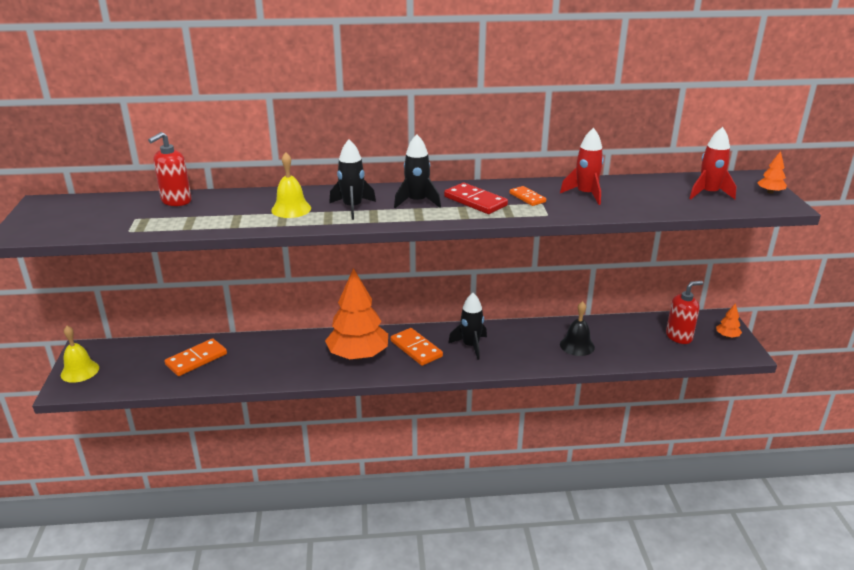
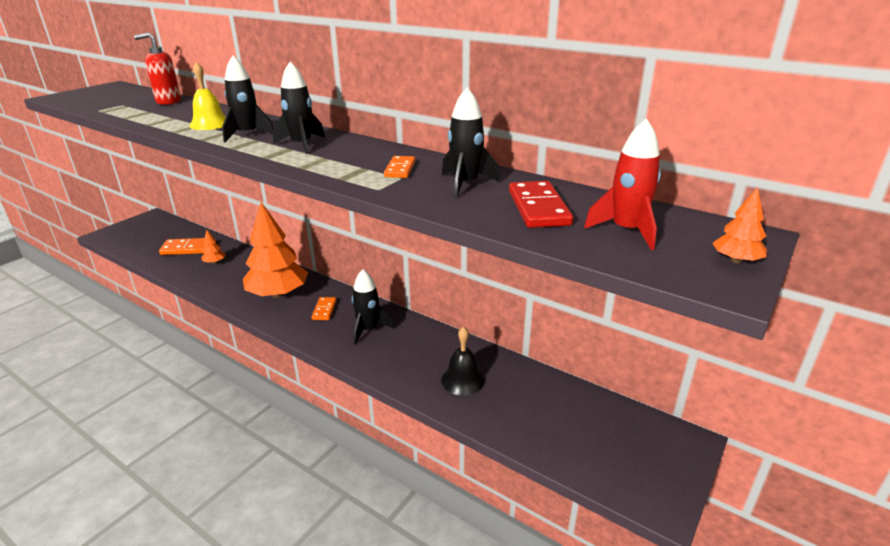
camera: 40 degrees right, 0 degrees up
(80, 371) = (128, 228): yellow bell -> none
(416, 349) = (324, 310): orange domino -> orange domino, size x0.62
(475, 201) = (347, 158): red domino -> red domino (538, 208)
(585, 194) = (466, 184): red rocket -> black rocket
(679, 336) = (595, 433): red soap dispenser -> none
(727, 336) = (664, 468): orange tree -> orange tree (215, 262)

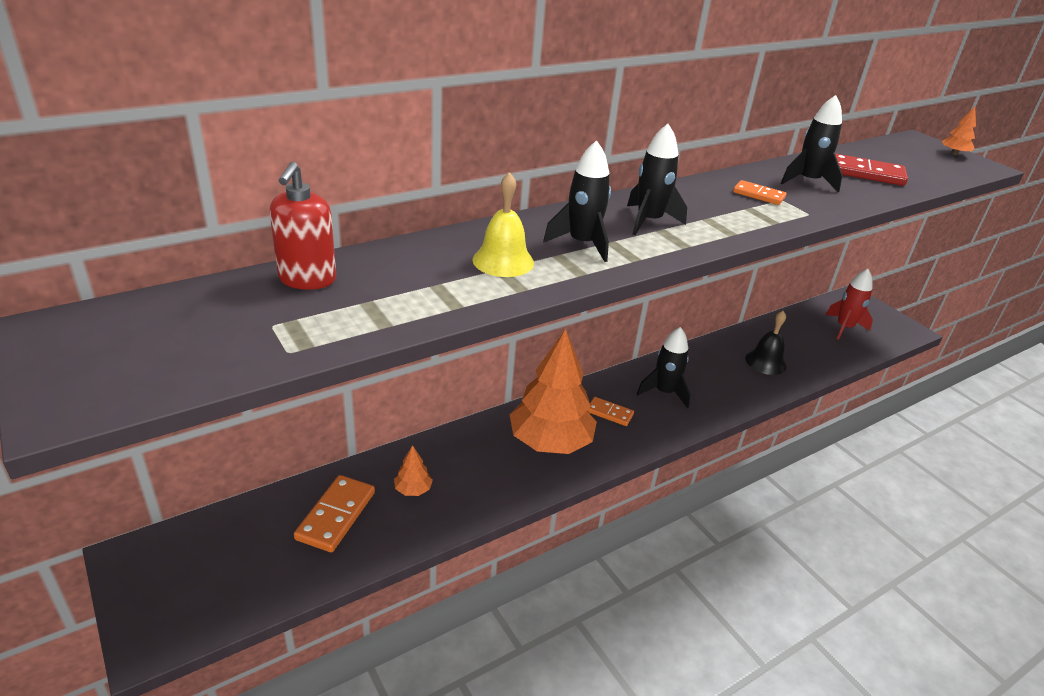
camera: 70 degrees left, 5 degrees up
(626, 231) = (910, 163): red rocket -> red rocket (844, 328)

